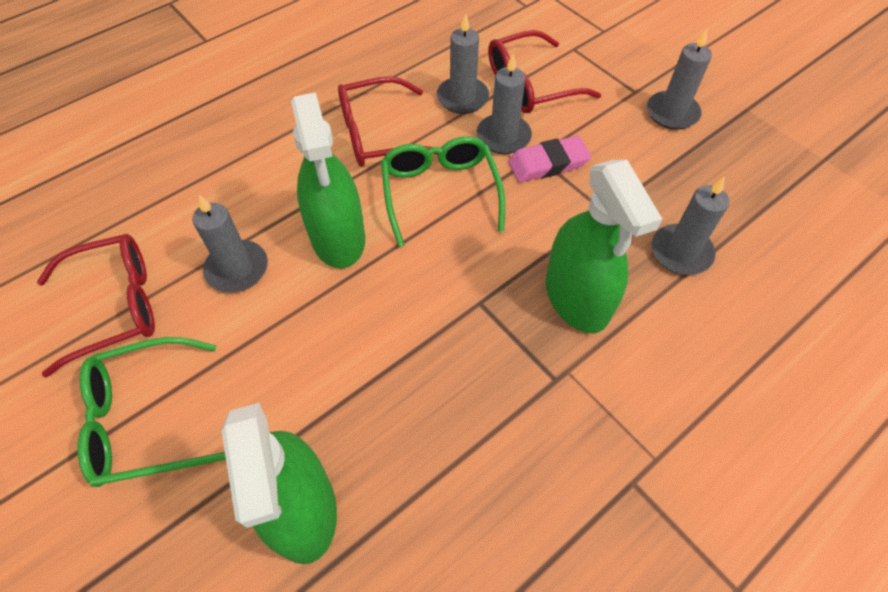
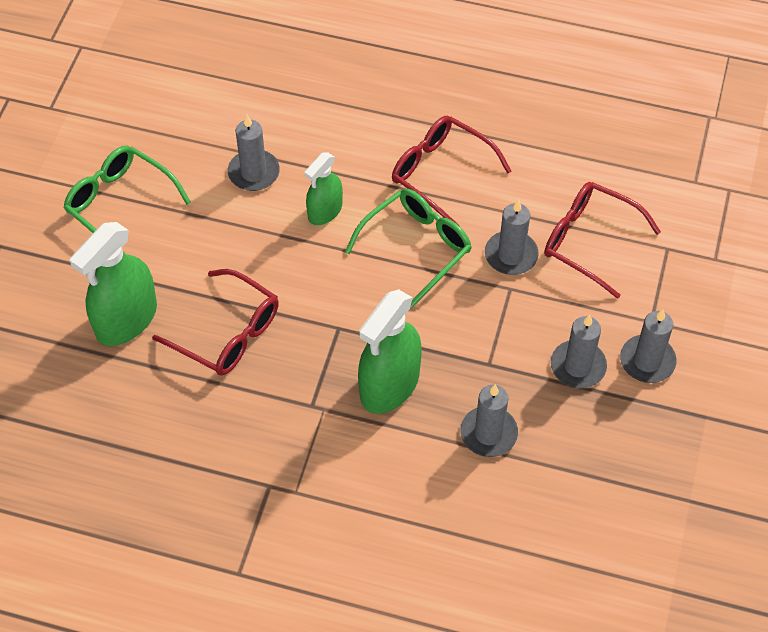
camera: 55 degrees right, 0 degrees up
(115, 306) = (176, 130): red glasses -> red glasses (228, 333)
(338, 237) = (325, 211): green spray bottle -> green spray bottle, size x0.60
(462, 98) = (530, 203): grey candle -> grey candle (578, 366)
(548, 163) = (507, 300): pink eraser -> none

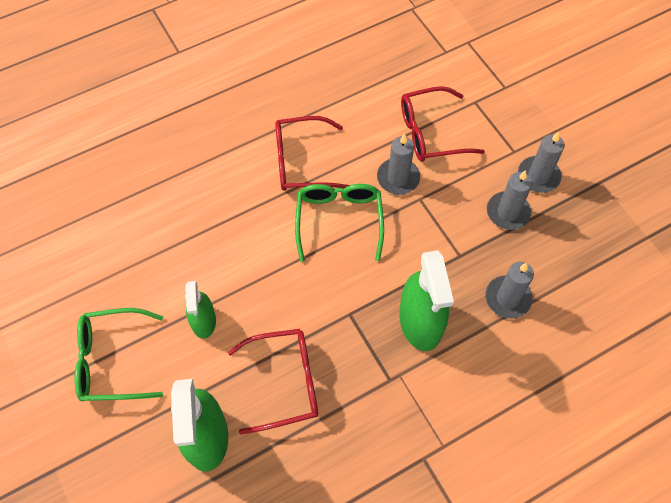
camera: 45 degrees left, 5 degrees up
(254, 172) = (183, 260): grey candle -> none
(325, 211) = (257, 246): green spray bottle -> green spray bottle (203, 321)

